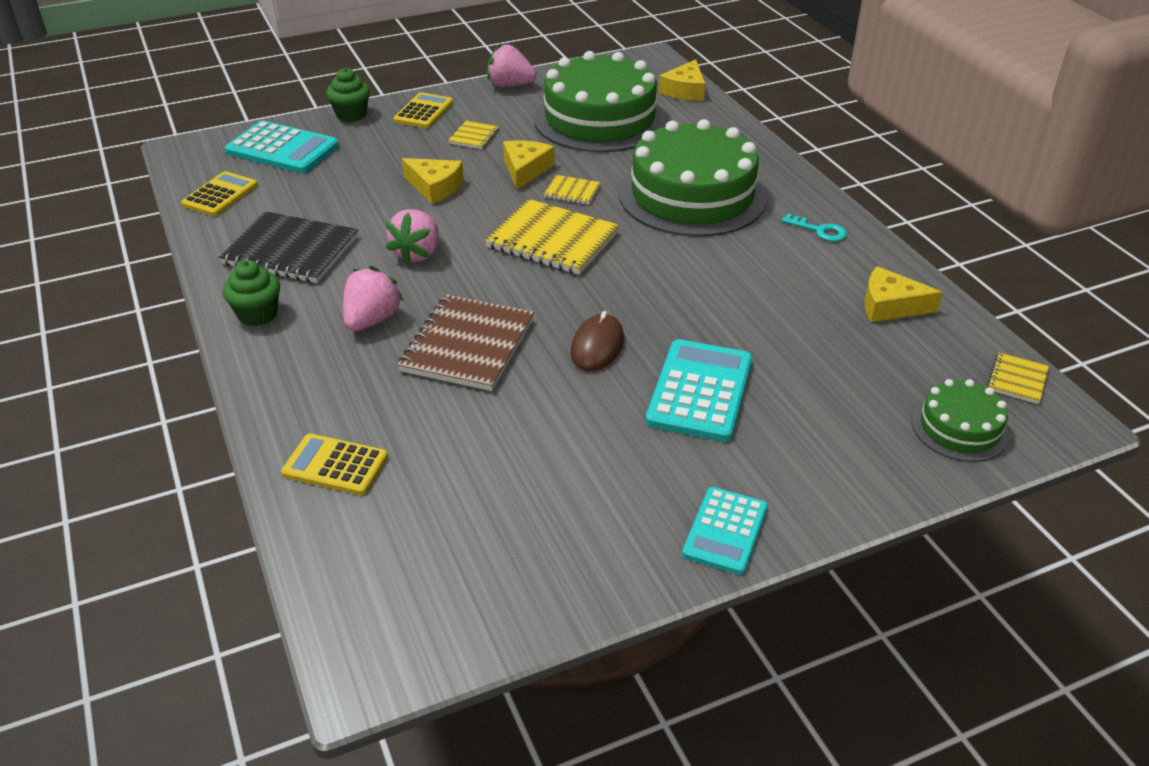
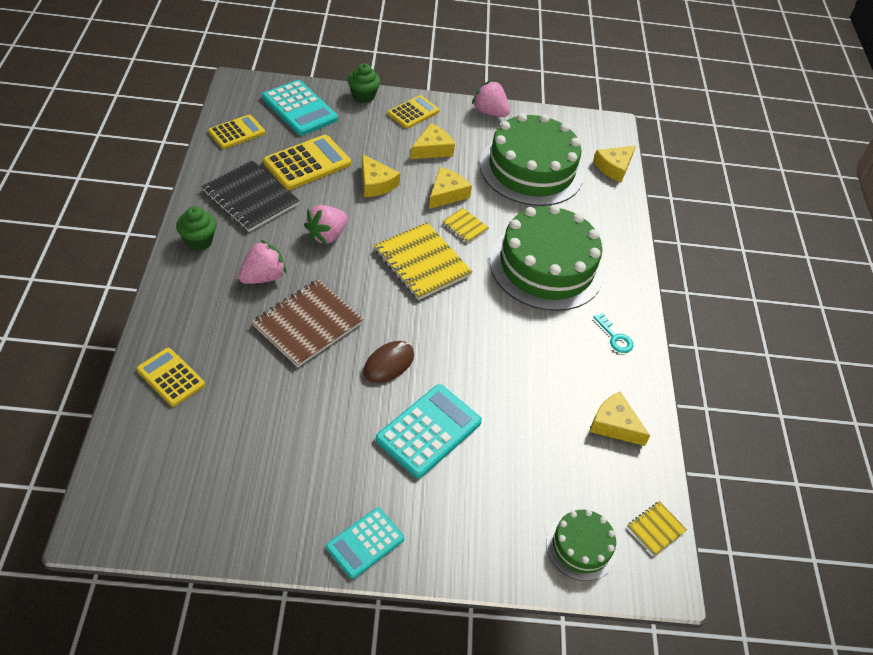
camera: 20 degrees right, 10 degrees up
(335, 195) = (307, 163): none -> yellow calculator
(474, 136) = (432, 149): yellow notebook -> yellow cheese

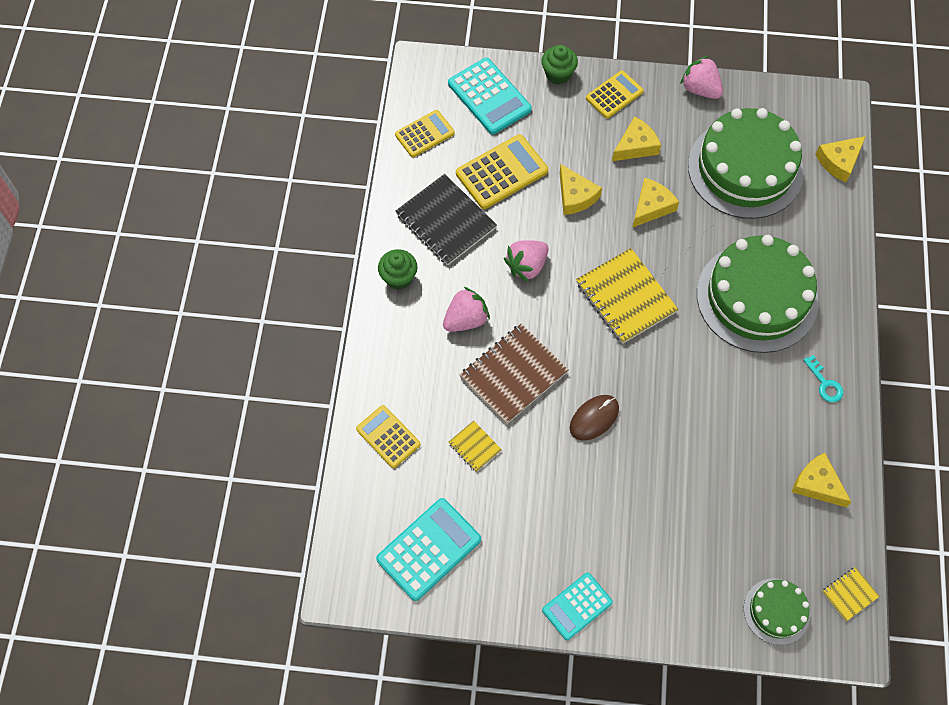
camera: 10 degrees right, 15 degrees up
(428, 431) = (634, 492): turquoise calculator -> turquoise calculator (429, 549)
(465, 226) = (671, 249): yellow notebook -> yellow notebook (474, 447)

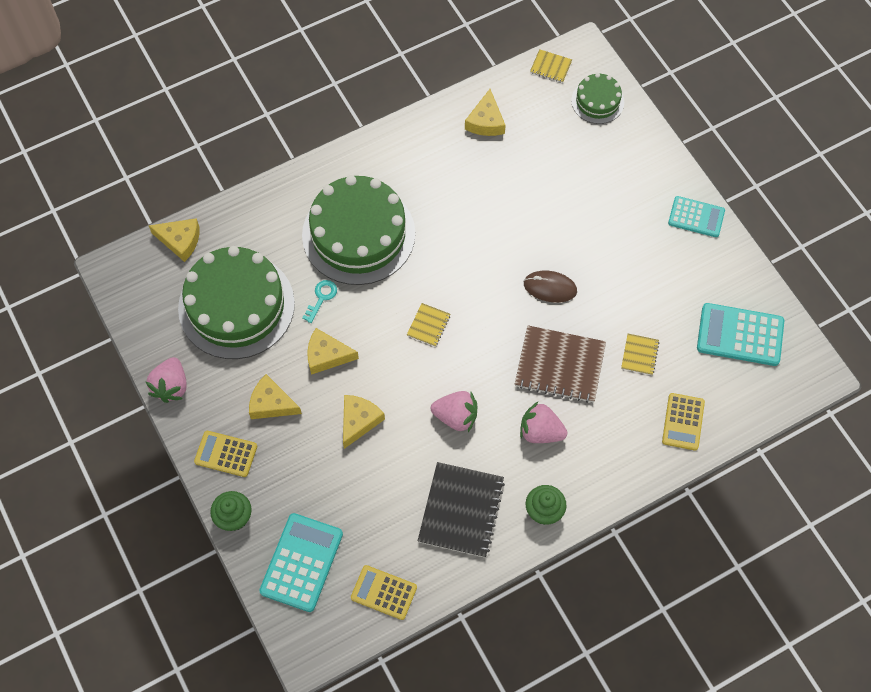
camera: 125 degrees left, 0 degrees up
(501, 172) = (377, 497): yellow calculator -> none
(626, 297) = (428, 325): yellow notebook -> yellow notebook, size x0.48
(824, 383) = (400, 154): turquoise key -> turquoise key (321, 298)

